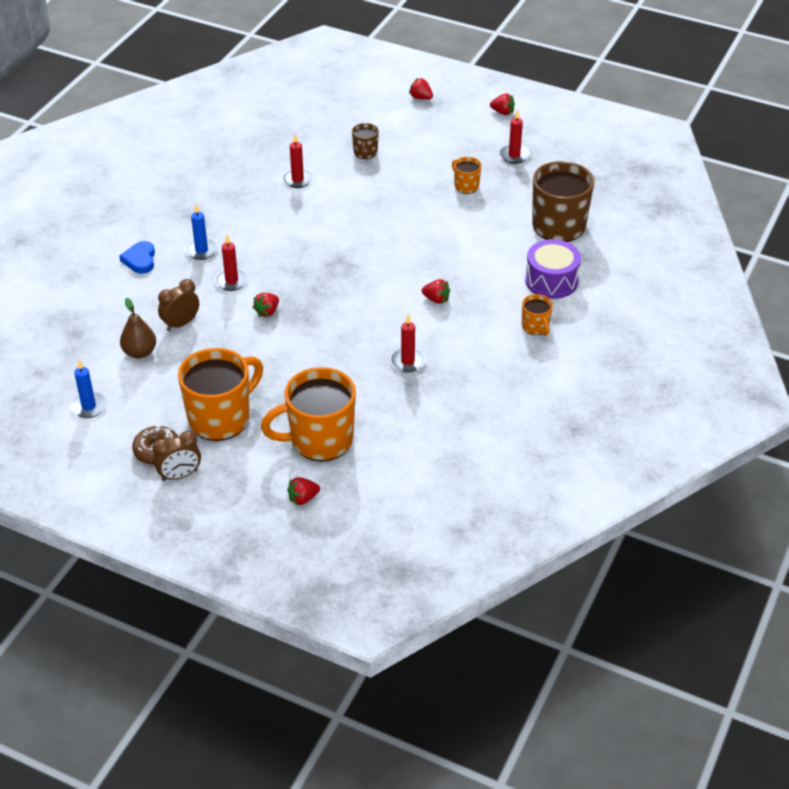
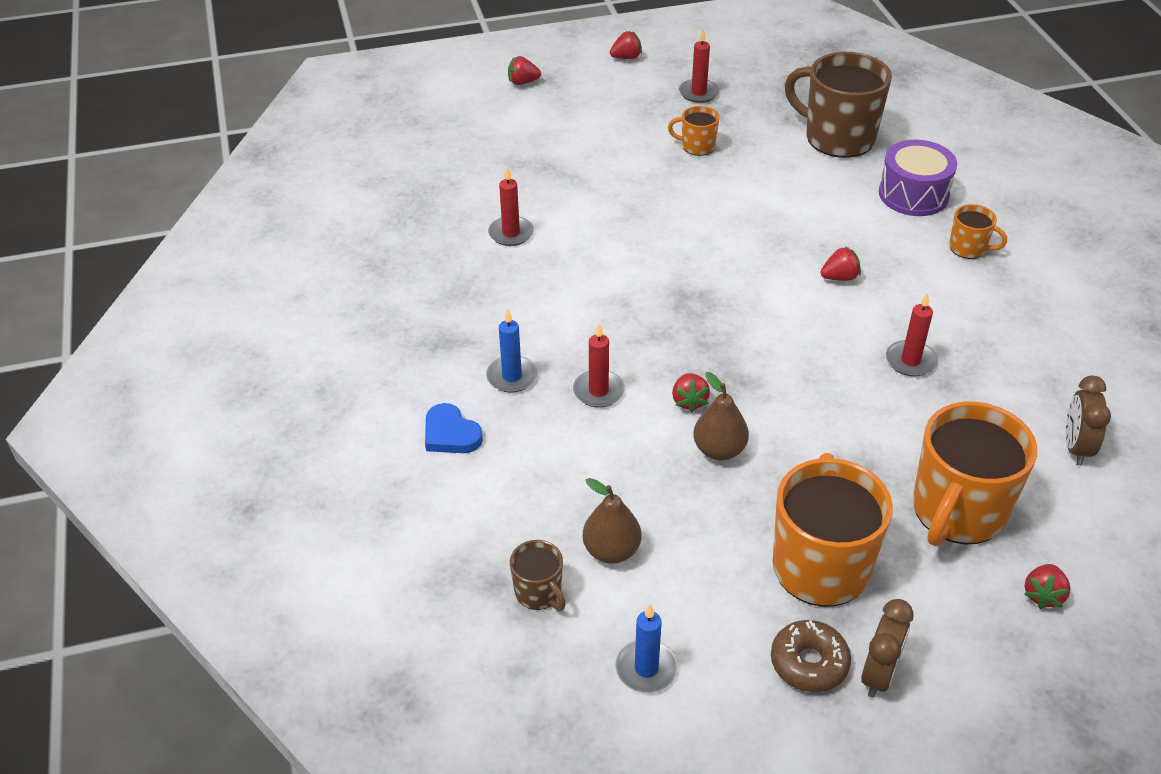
camera: 40 degrees left, 0 degrees up
(181, 324) = (611, 481): brown clock -> brown clock (1076, 447)
(249, 342) = (719, 450): none -> brown pear
(365, 153) = (545, 166): brown mug -> brown mug (539, 593)

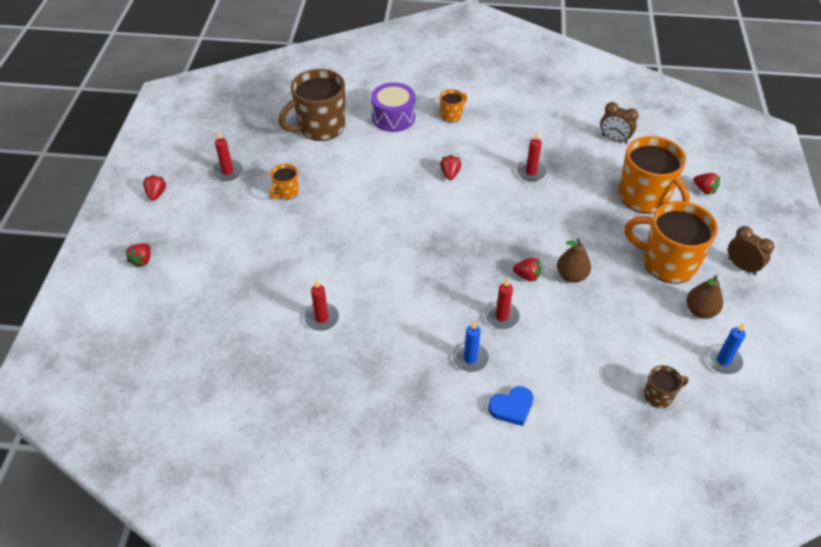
camera: 70 degrees left, 5 degrees up
(611, 550) = (635, 350): brown pear -> brown pear (700, 311)
(809, 663) = (730, 291): brown donut -> none

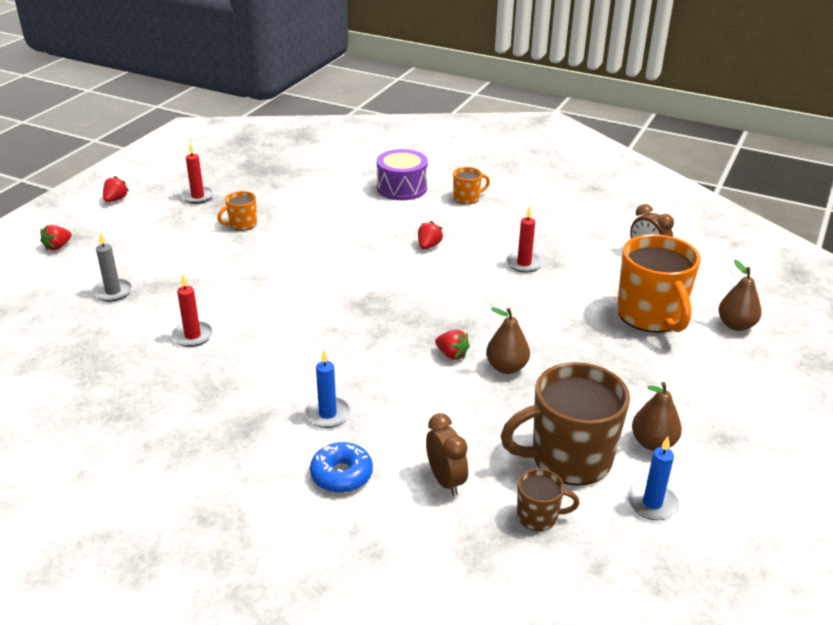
camera: 20 degrees right, 15 degrees down
(225, 294) = (113, 292): none -> grey candle
(320, 127) = (318, 181): brown mug -> brown mug (568, 458)
(501, 317) = (393, 385): red candle -> none
(511, 407) = (341, 475): blue heart -> blue donut
(667, 263) = (639, 384): orange mug -> none
(704, 189) = (736, 325): red strawberry -> brown pear
(741, 266) = (740, 412): brown clock -> brown clock (445, 480)

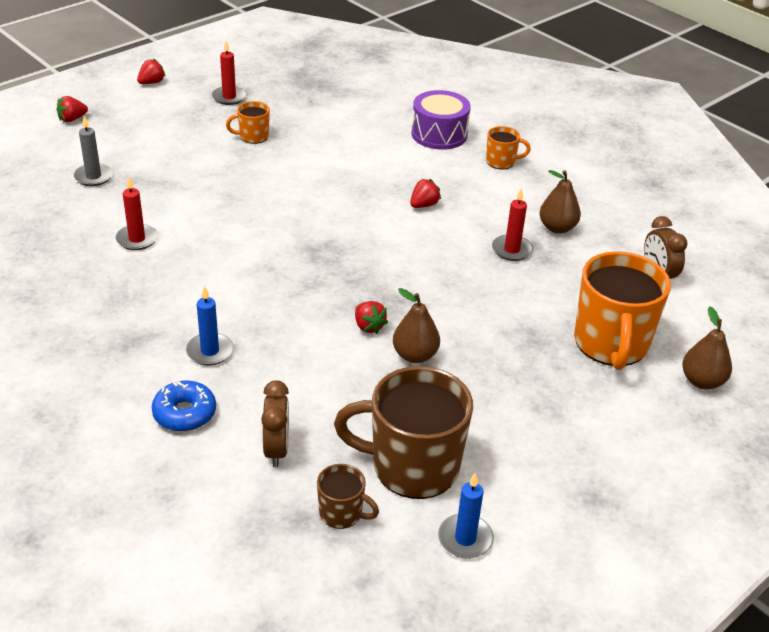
camera: 20 degrees right, 5 degrees up
(653, 443) = (511, 479): brown pear -> brown pear (557, 228)

